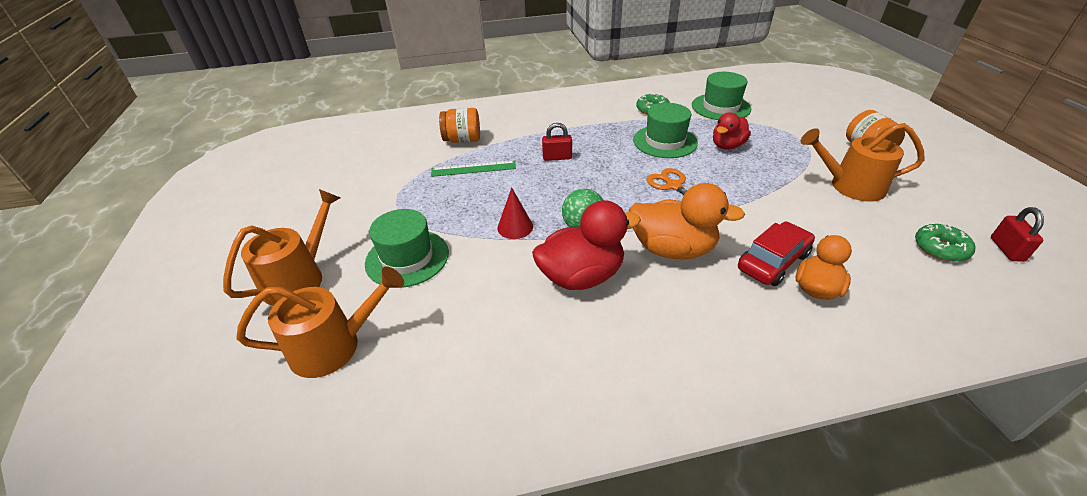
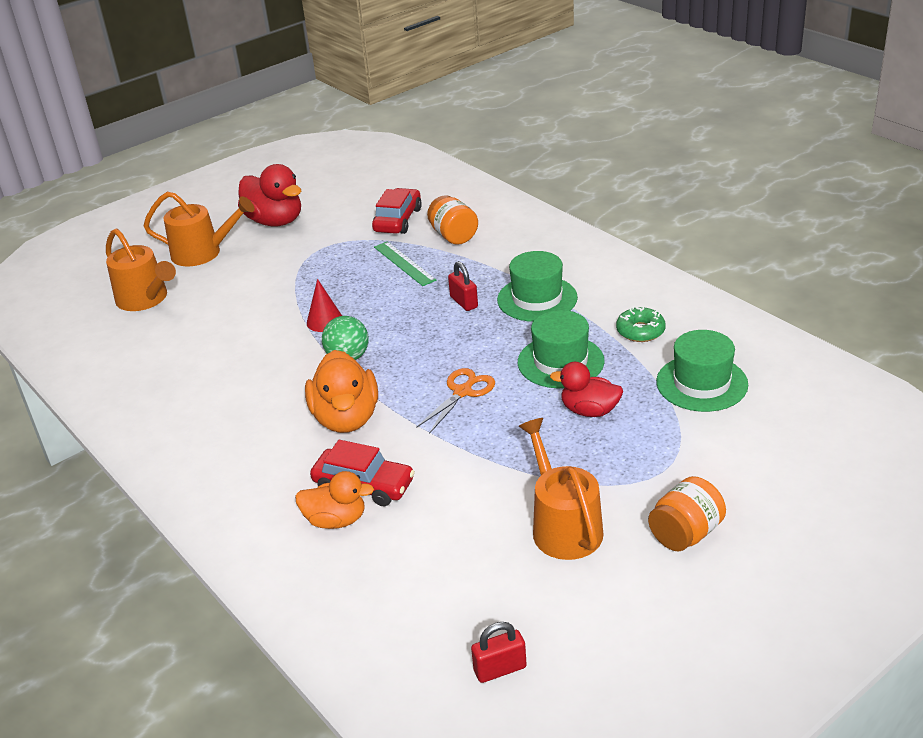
camera: 65 degrees right, 5 degrees down
(406, 156) = (398, 220): none -> red car
(407, 258) = (251, 286): green hat -> green hat (537, 299)
(581, 276) = (276, 378): red duck -> red duck (275, 221)
(940, 248) = (466, 610): green donut -> none

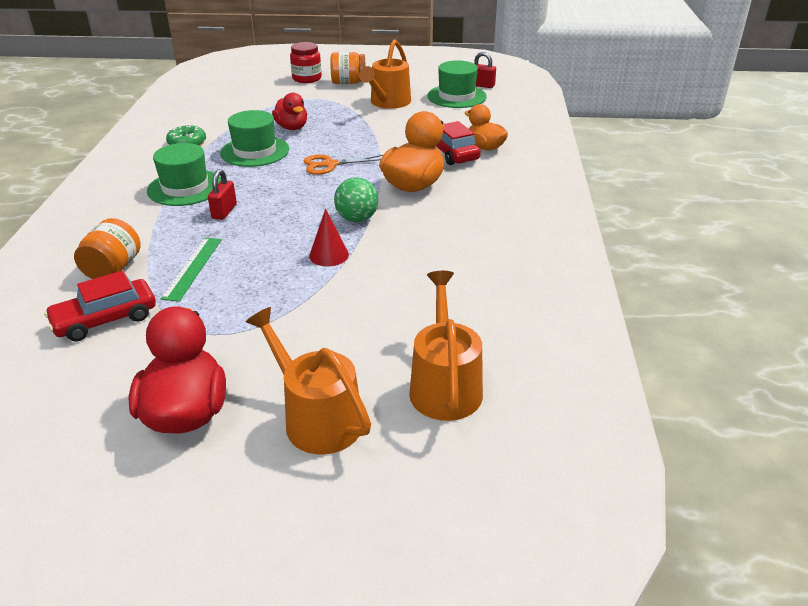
camera: 140 degrees left, 0 degrees up
(701, 383) = (223, 112): green hat -> green hat (456, 96)
(751, 503) = (307, 78): none -> red jar

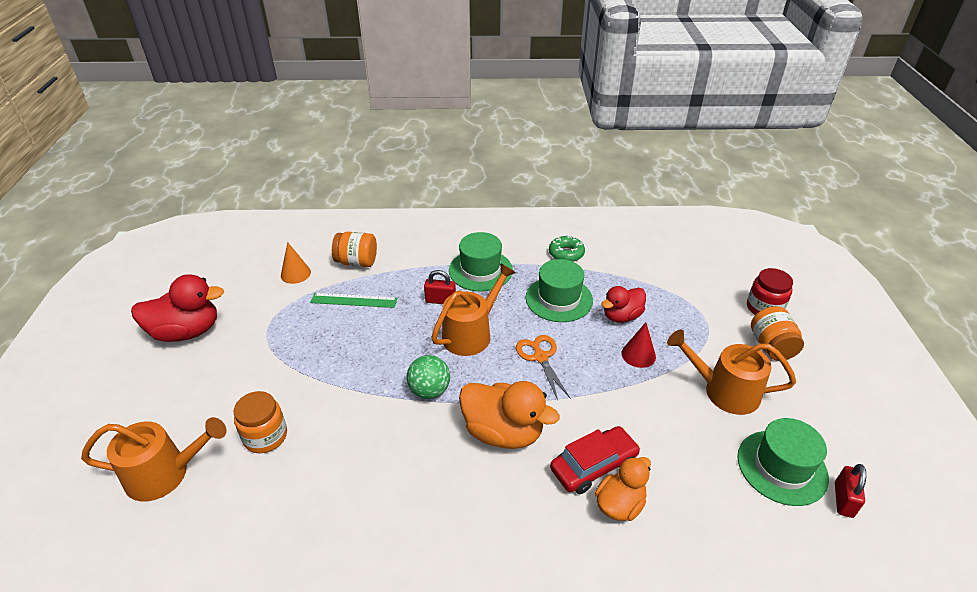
camera: 85 degrees right, 5 degrees up
(105, 319) = (295, 273): red car -> orange cone
(317, 418) = (157, 397): orange watering can -> orange watering can (471, 334)
(329, 255) = (366, 378): red cone -> red cone (638, 355)
(399, 316) = (265, 436): none -> orange jar

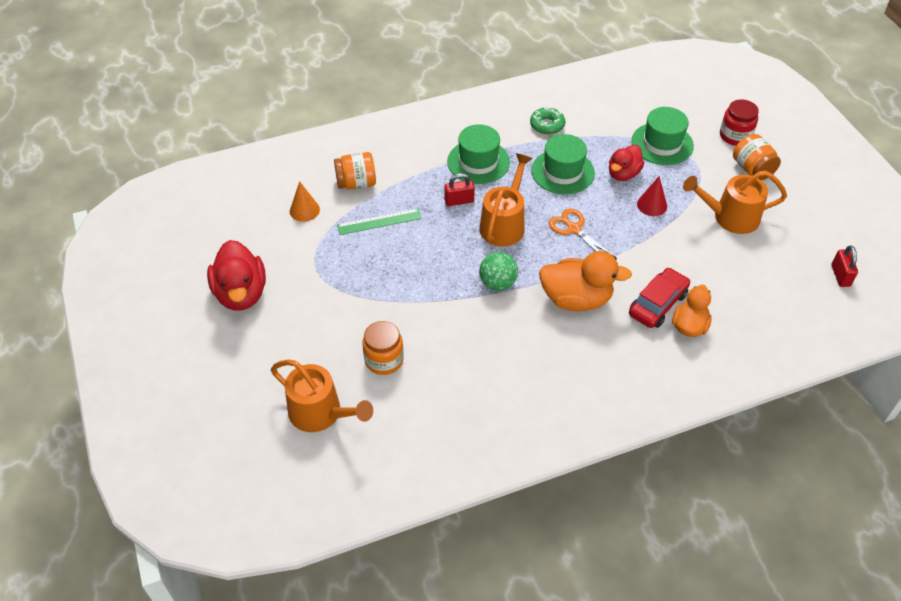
camera: 20 degrees left, 10 degrees up
(165, 473) = (320, 413): orange watering can -> orange watering can turned 60 degrees clockwise
(186, 332) = (241, 293): red duck -> red duck turned 105 degrees clockwise
(782, 467) = (792, 264): green hat -> green hat (662, 144)

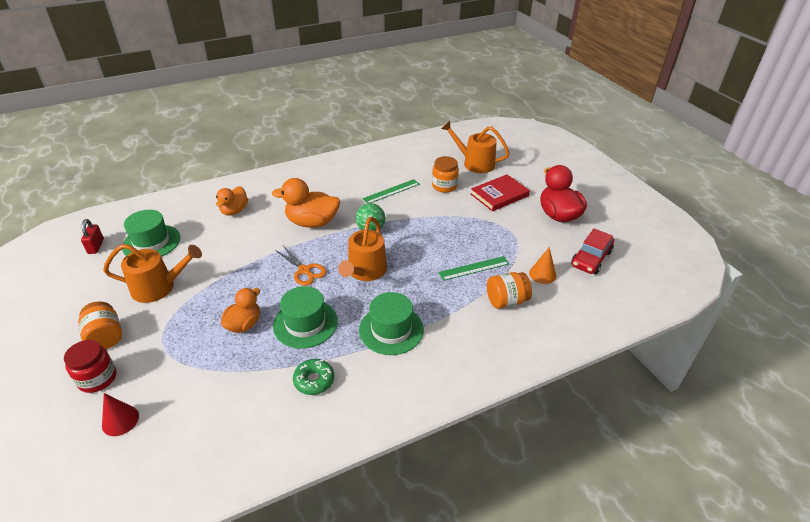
camera: 175 degrees right, 10 degrees down
(307, 336) = (499, 195): none -> red book
(459, 201) = (406, 289): red padlock -> none
(466, 353) = (391, 191): none -> green ruler
(623, 174) = (244, 324): red duck -> orange duck
(652, 205) = (227, 295): red cone -> red cone (120, 420)
(658, 304) = (252, 222): red car -> red car (591, 258)
(662, 144) = (188, 363): green hat -> green hat (151, 242)

